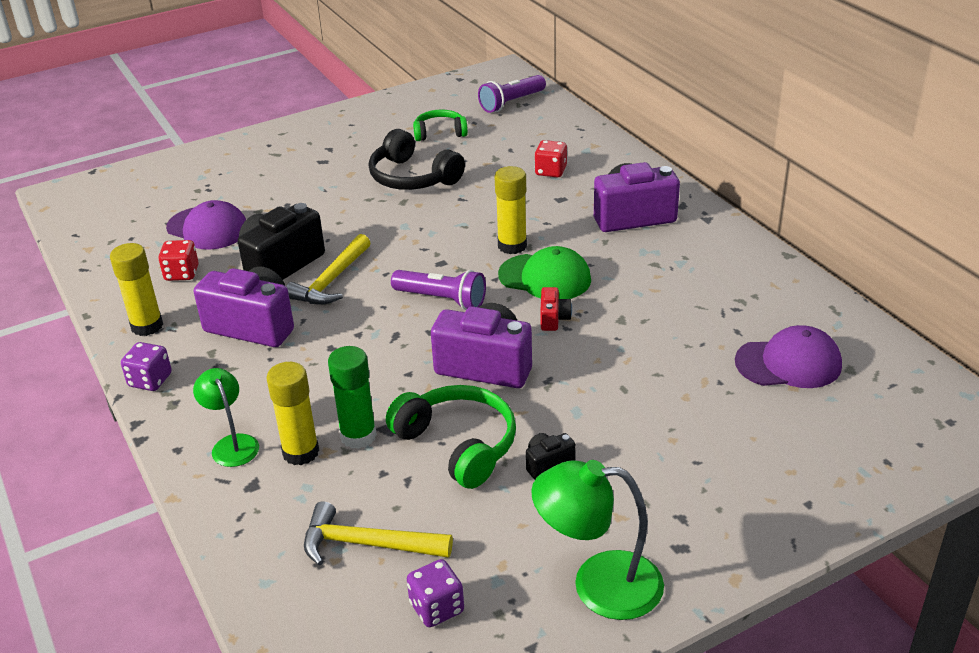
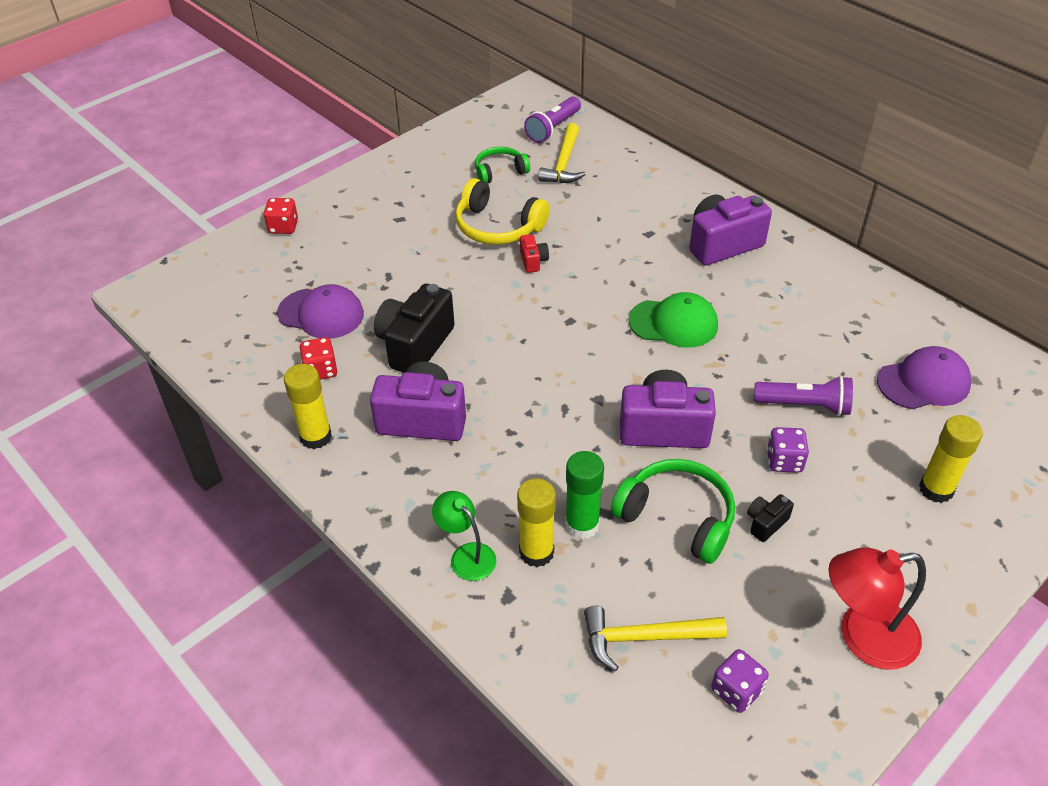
camera: 15 degrees left, 10 degrees up
(150, 380) = (350, 498): purple dice -> purple dice (784, 461)
(331, 280) = (475, 356): yellow hammer -> yellow hammer (564, 163)
(413, 177) = (498, 227): black headphones -> yellow headphones
(442, 299) = (590, 362): purple flashlight -> purple flashlight (804, 405)
(512, 246) = (627, 292): yellow glue stick -> yellow glue stick (936, 489)
(551, 171) = (626, 203): red dice -> red dice (283, 227)
(554, 319) = (702, 367): red camera -> red camera (533, 261)
(598, 584) = (863, 637): green lamp -> red lamp

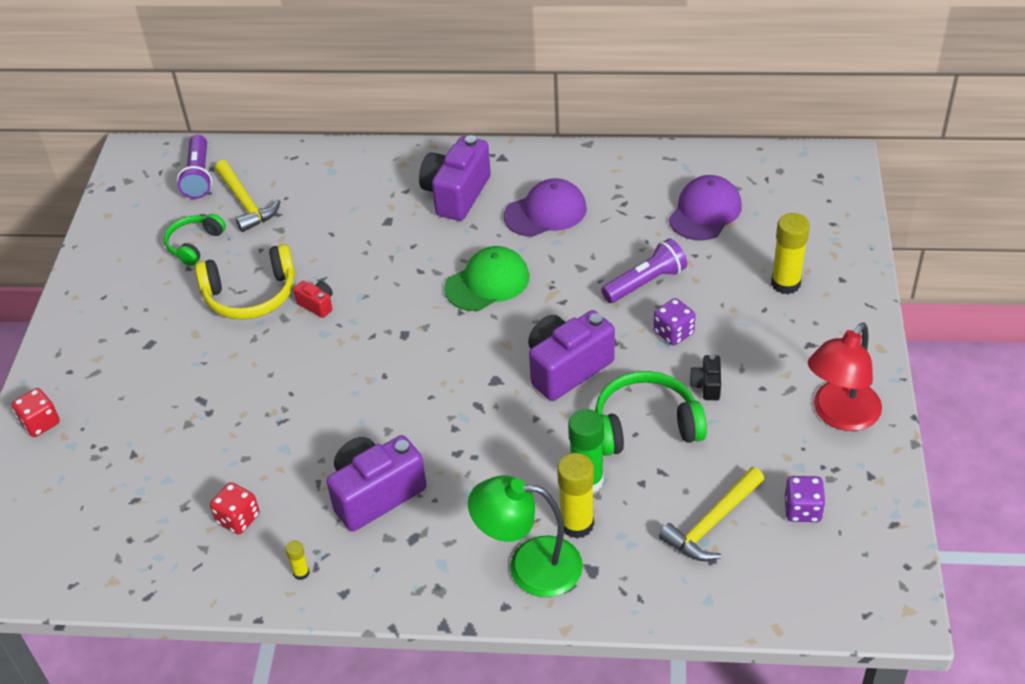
camera: 40 degrees left, 0 degrees up
(315, 437) = (301, 573): yellow glue stick -> yellow glue stick, size x0.48
(321, 313) = (178, 473): purple cap -> purple cap (545, 212)
(415, 345) = (297, 441): black camera -> none
(466, 555) = (529, 566): green lamp -> green lamp, size x1.62

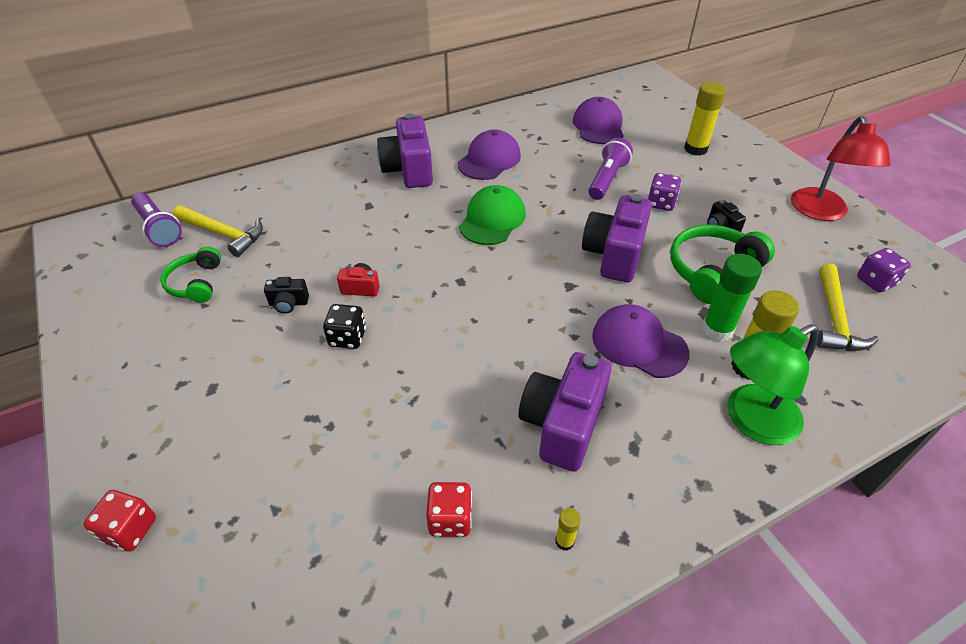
camera: 35 degrees left, 0 degrees up
(251, 295) = (288, 303): yellow headphones -> black camera
(273, 346) = (347, 338): none -> black dice
(502, 460) = (639, 344): none -> purple cap

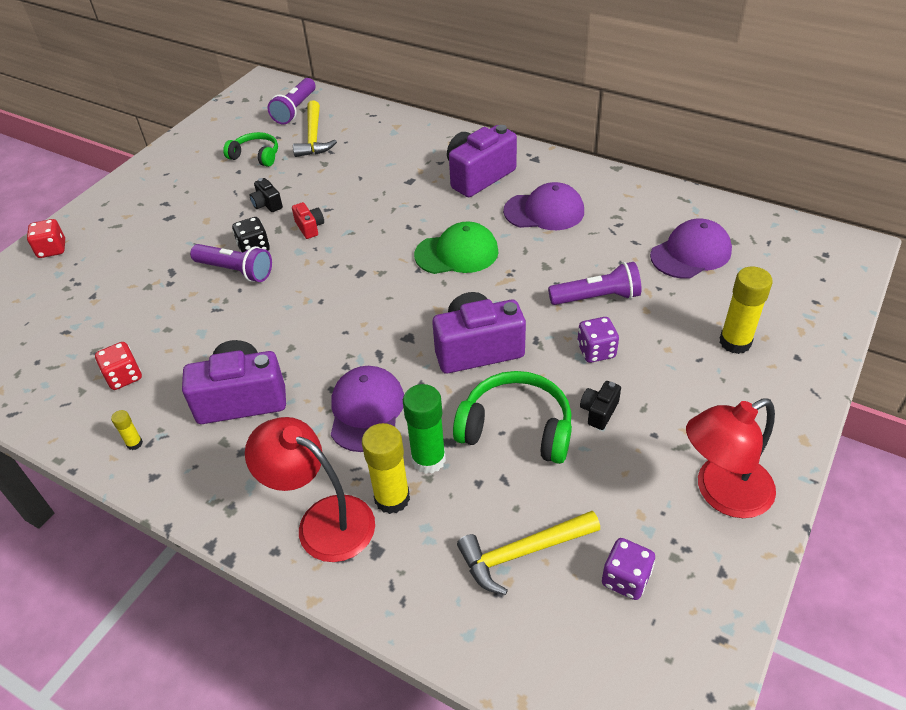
camera: 60 degrees right, 0 degrees up
(196, 283) = (256, 156): green headphones -> green headphones turned 60 degrees clockwise
(368, 364) = (236, 271): none -> purple flashlight
(751, 421) = (322, 521): green lamp -> red lamp

